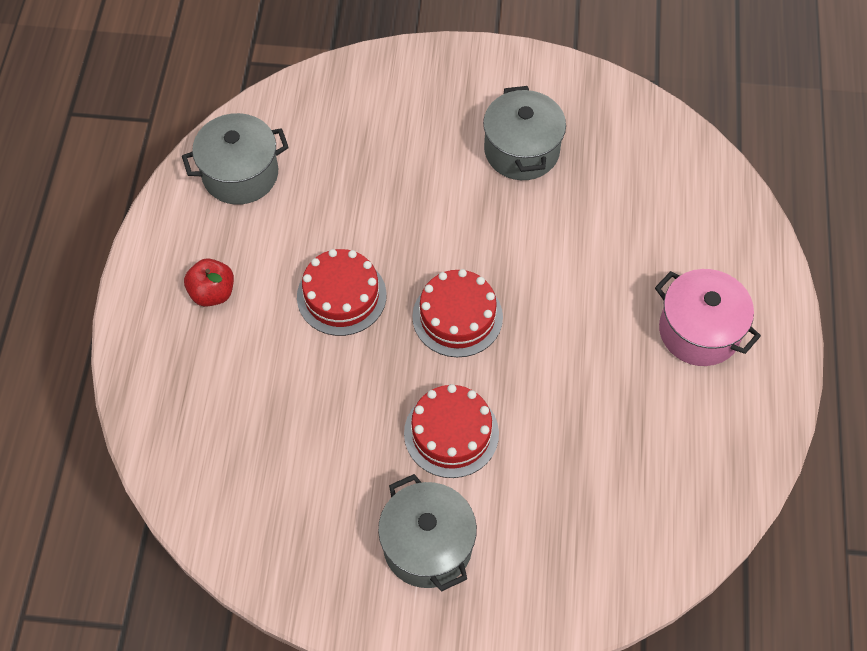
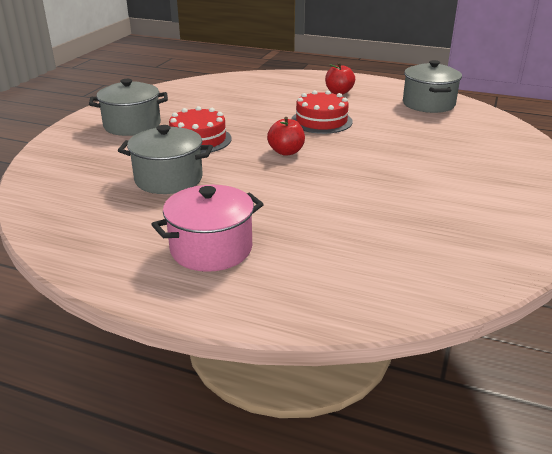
camera: 105 degrees right, 30 degrees down
(457, 316) = (286, 152): red cake -> red apple
(521, 150) = (443, 197): grey pot -> grey pot (168, 179)

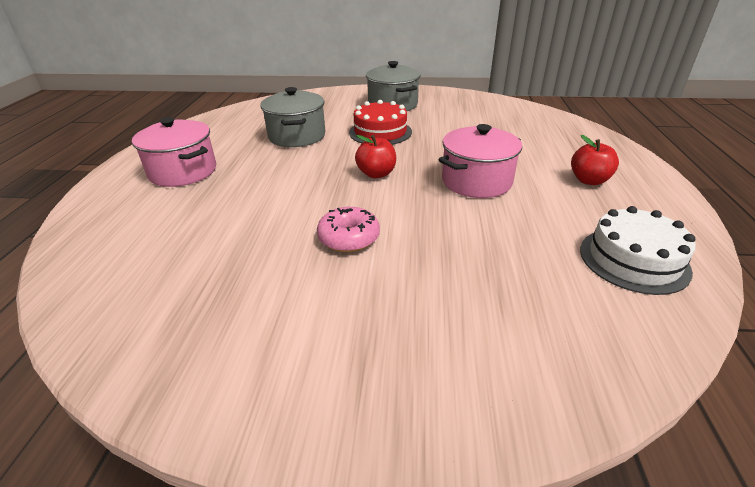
camera: 75 degrees right, 5 degrees up
(321, 121) = (476, 181): red cake -> pink pot
(383, 173) = (349, 238): none -> pink donut
(428, 104) = (633, 260): grey pot -> white cake

